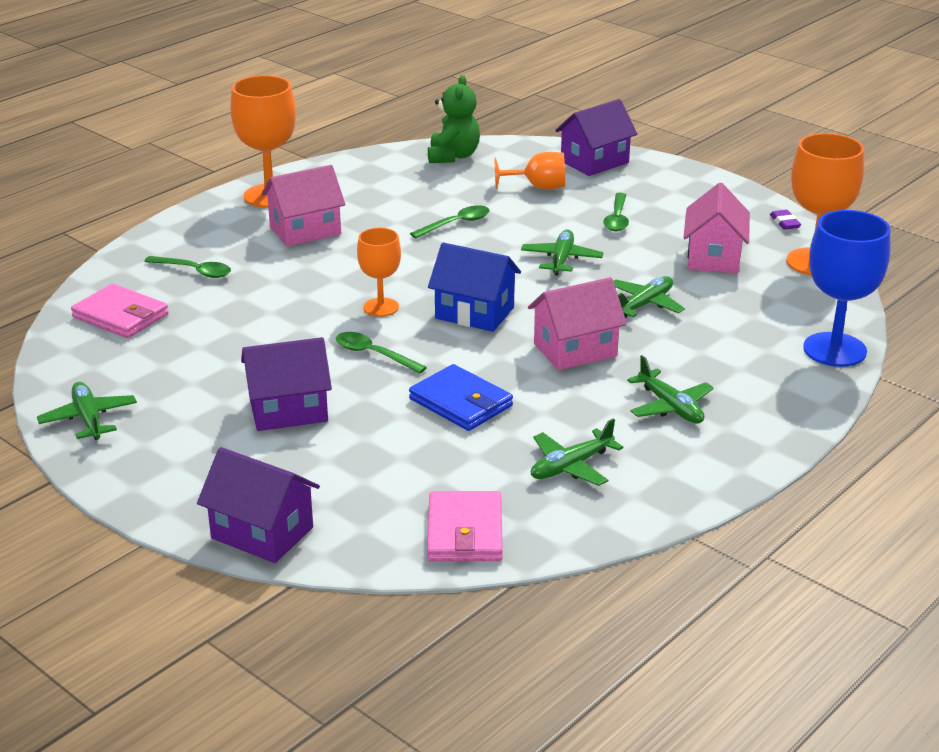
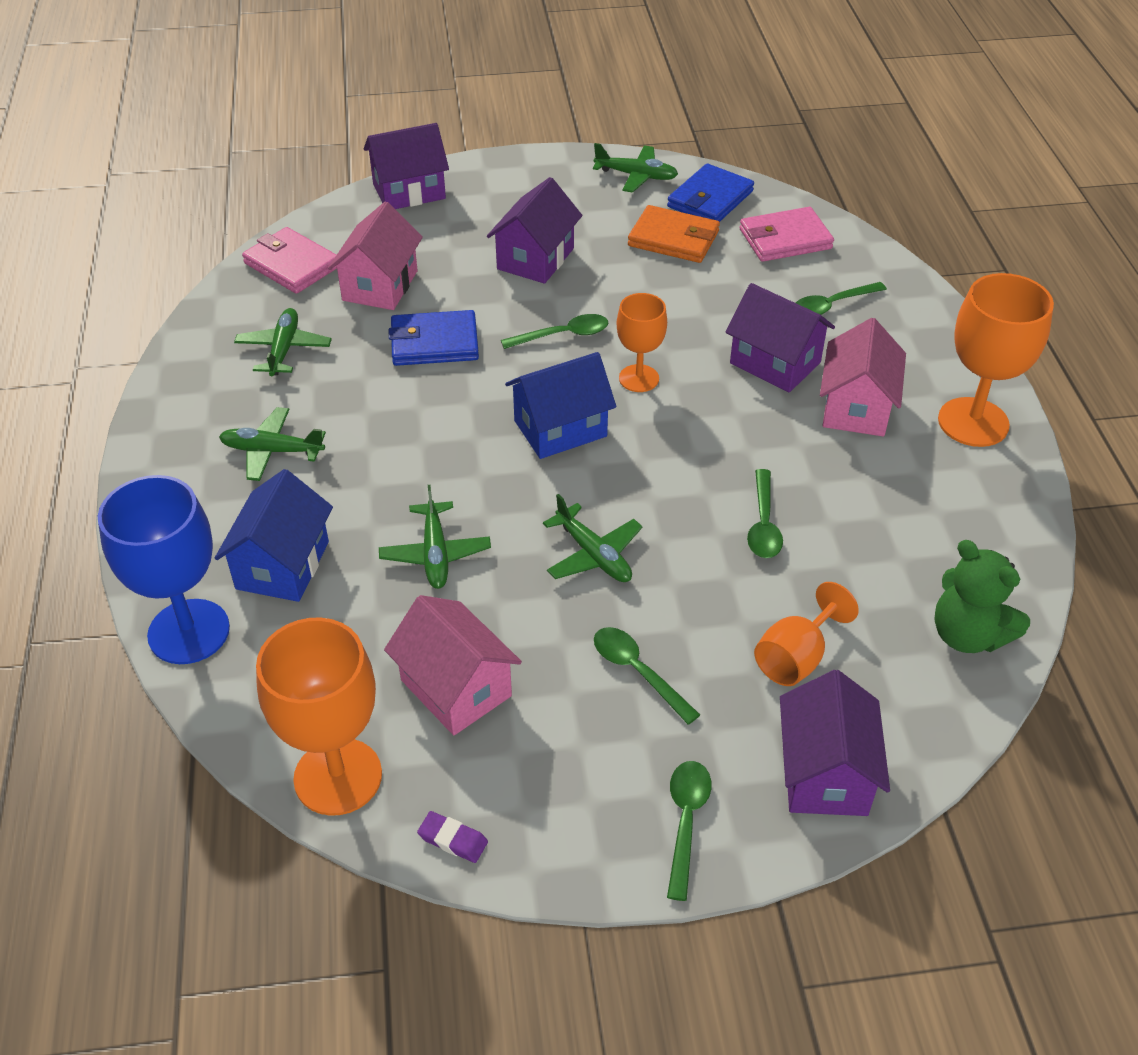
camera: 130 degrees right, 15 degrees up
(91, 368) = (710, 199): none -> blue wallet
(178, 361) = (673, 239): none -> orange wallet
(293, 269) = (775, 363): none -> purple house
(575, 350) = (422, 452): pink house -> pink house (380, 285)
(675, 180) = (686, 822): none -> green spoon
(741, 347) = (283, 565): none -> blue house

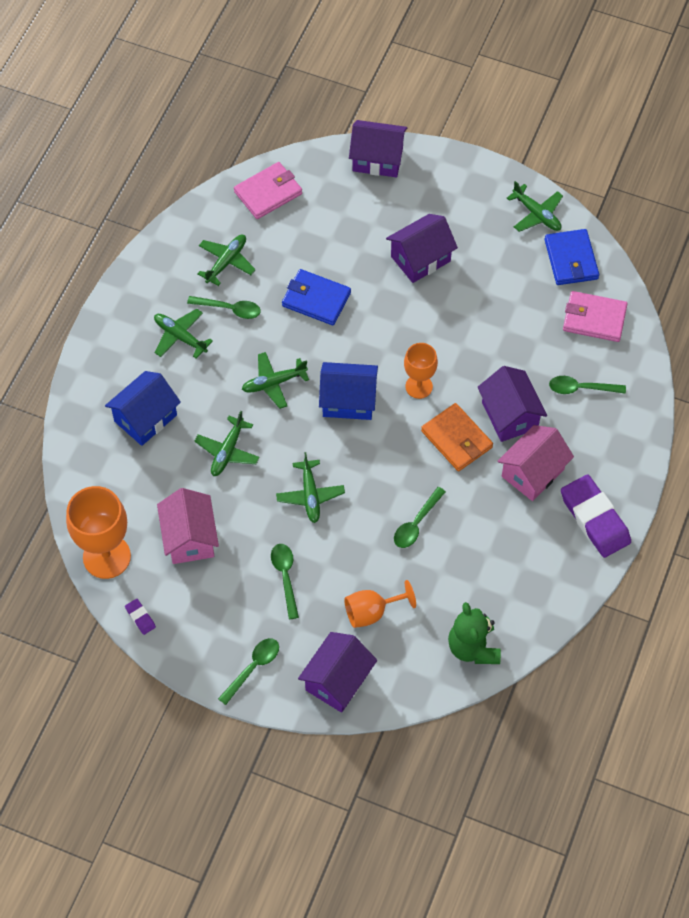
camera: 30 degrees right, 15 degrees up
(189, 632) = (79, 436): blue goblet -> none
(292, 265) = (268, 193): pink wallet -> pink wallet turned 75 degrees clockwise
(380, 285) = (311, 236): pink house -> none
(443, 450) = (273, 383): none -> green plane
(562, 335) = (396, 330): green spoon -> green spoon (229, 309)
(673, 239) = (521, 283): orange wallet -> orange wallet (456, 439)
(710, 199) = (571, 259): blue wallet -> blue wallet turned 75 degrees counterclockwise
(973, 422) = (595, 518): orange goblet -> purple eraser

